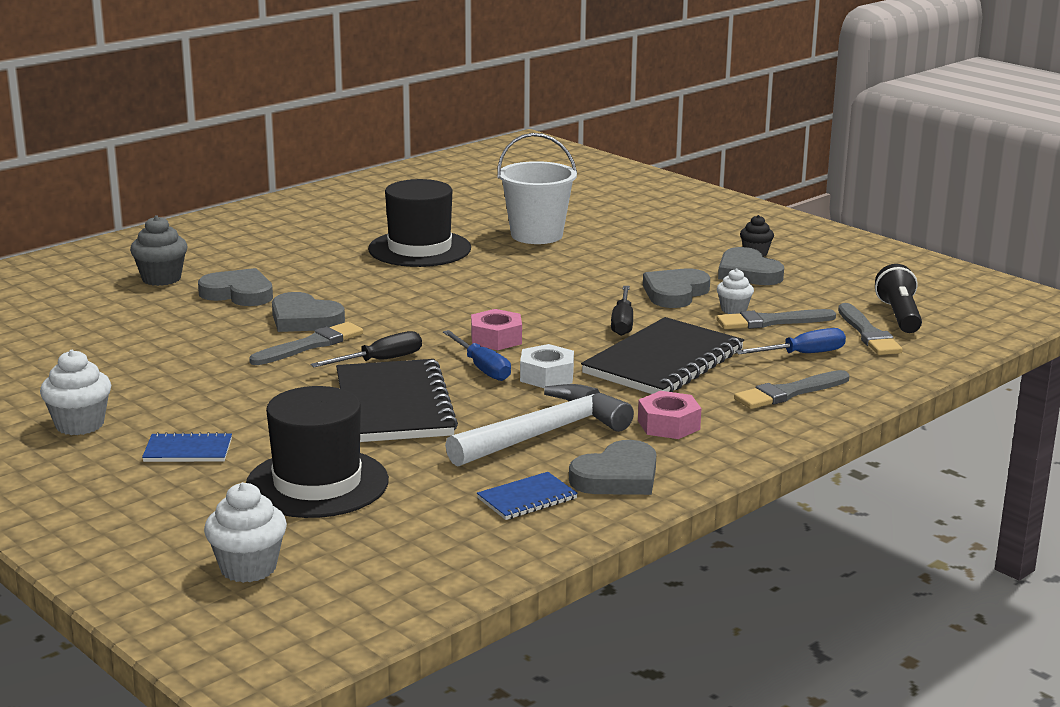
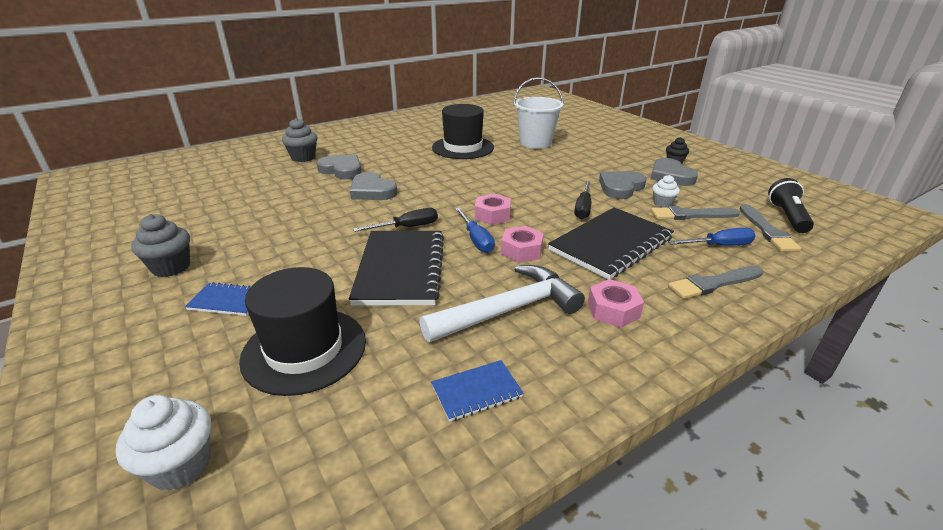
camera: 10 degrees right, 10 degrees up
(79, 425) = (171, 267): white cupcake -> grey cupcake
(310, 345) = (366, 211): grey brush -> none
(546, 376) = (521, 250): white nut -> pink nut
(617, 477) = (564, 370): grey heart -> none

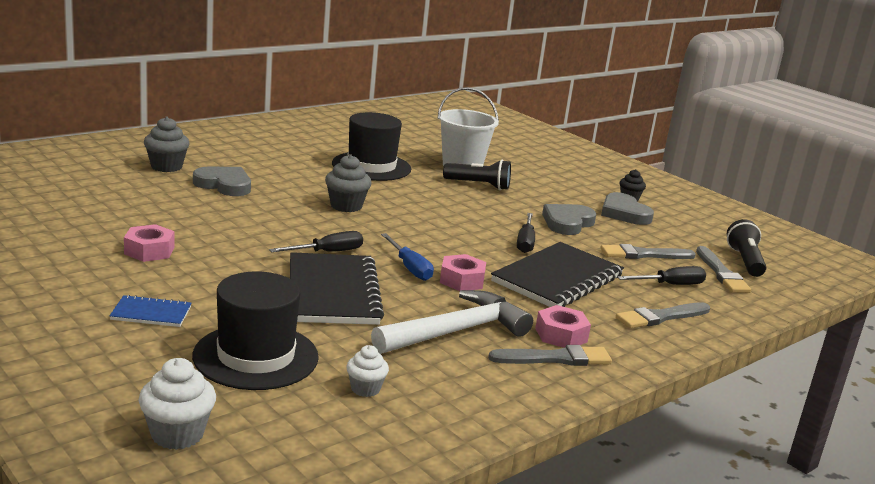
camera: 10 degrees left, 10 degrees down
(171, 267) = (66, 280): grey cupcake -> grey cupcake (346, 206)
(372, 191) = (272, 211): grey heart -> none
(476, 391) = (436, 391): blue notebook -> none
(492, 215) = (423, 244): pink nut -> pink nut (149, 251)
(547, 158) = (478, 185): none -> black flashlight
(606, 341) = (555, 358): none -> grey brush
(662, 203) = (613, 241): white cupcake -> white cupcake (365, 389)
(719, 246) = (670, 285): blue screwdriver -> black screwdriver

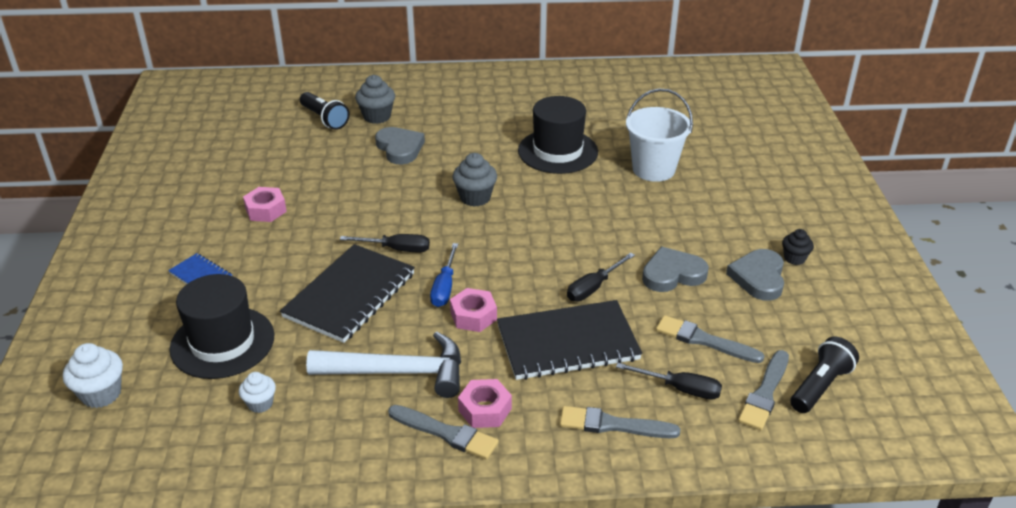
camera: 40 degrees right, 15 degrees up
(478, 185) = (639, 200): black flashlight -> black flashlight (324, 119)

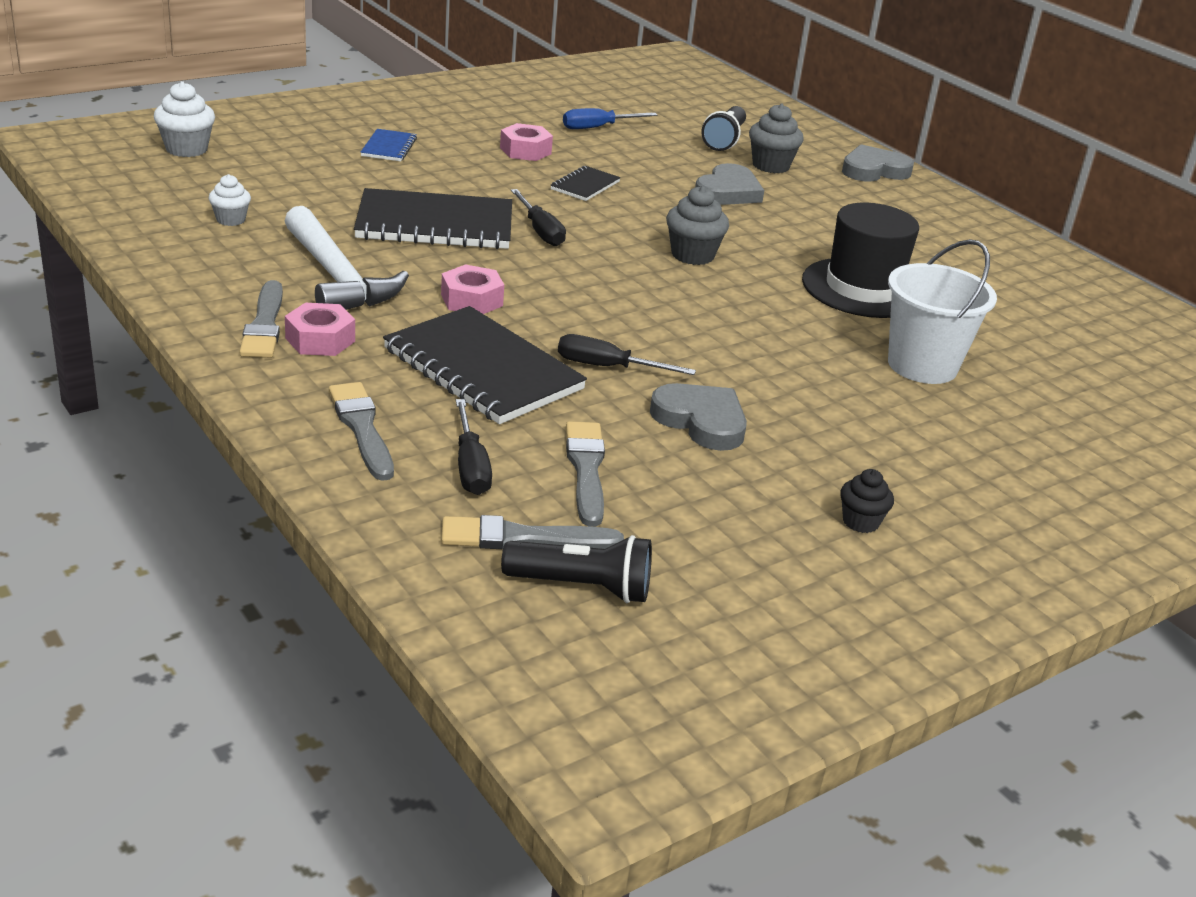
camera: 55 degrees right, 5 degrees down
(222, 342) = (301, 181): black hat -> none
(344, 204) = (585, 186): none -> black notebook
(445, 287) = (504, 272): blue screwdriver -> blue screwdriver (598, 127)
(758, 277) = (775, 495): grey heart -> grey heart (874, 170)

